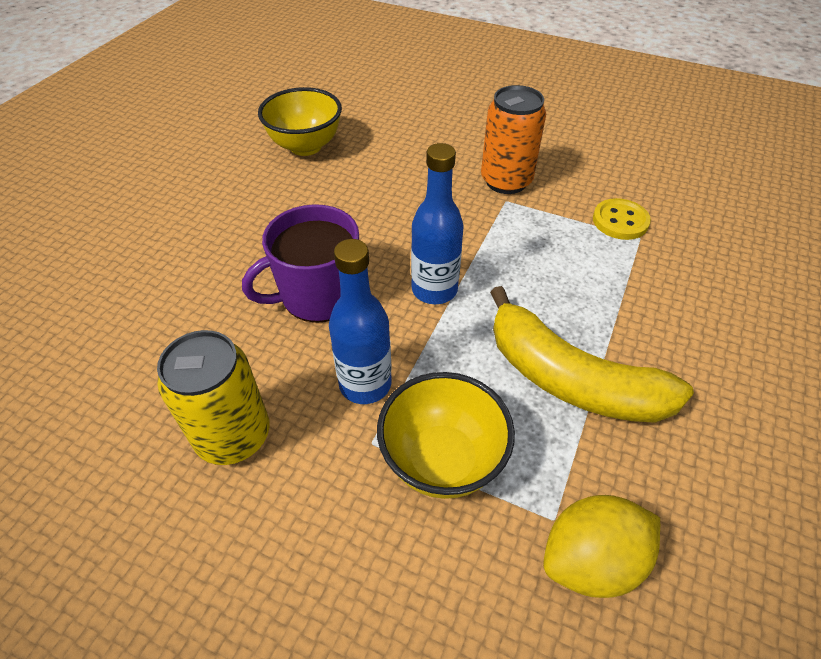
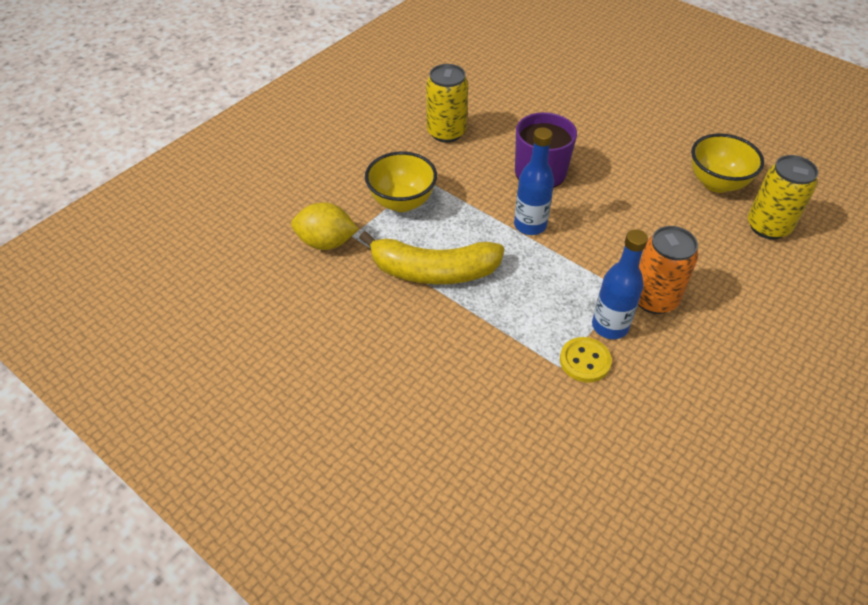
camera: 105 degrees right, 0 degrees up
(365, 384) = (462, 181): blue bottle -> blue bottle (610, 326)
(366, 116) = (768, 226): none -> yellow can
(571, 379) = (433, 271): yellow banana -> yellow banana turned 135 degrees counterclockwise
(591, 560) = (326, 242): yellow lemon -> yellow lemon turned 75 degrees counterclockwise

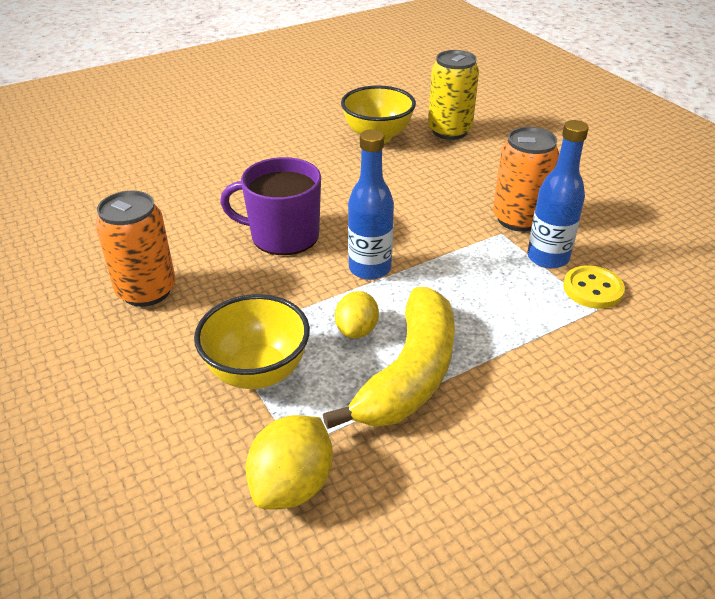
camera: 70 degrees left, 10 degrees down
(446, 132) = (146, 291): yellow can -> orange can
(461, 235) = (357, 330): none -> yellow lemon

